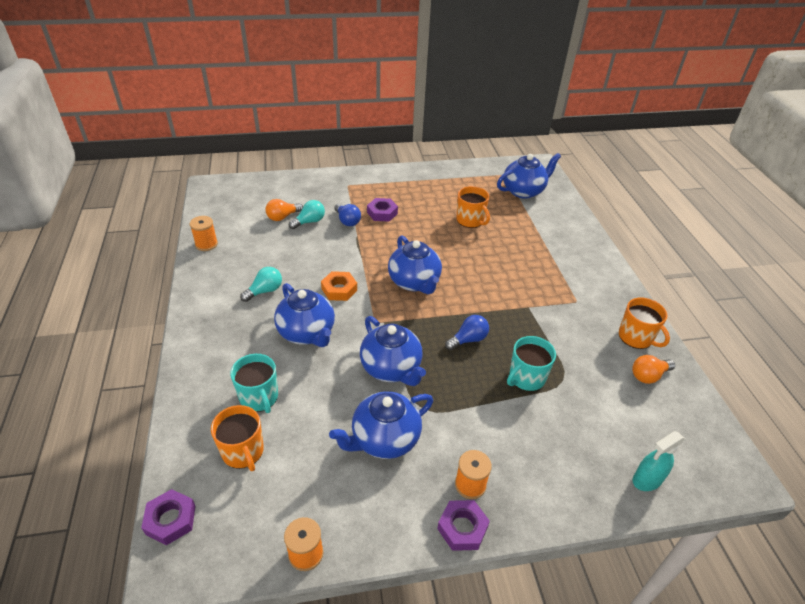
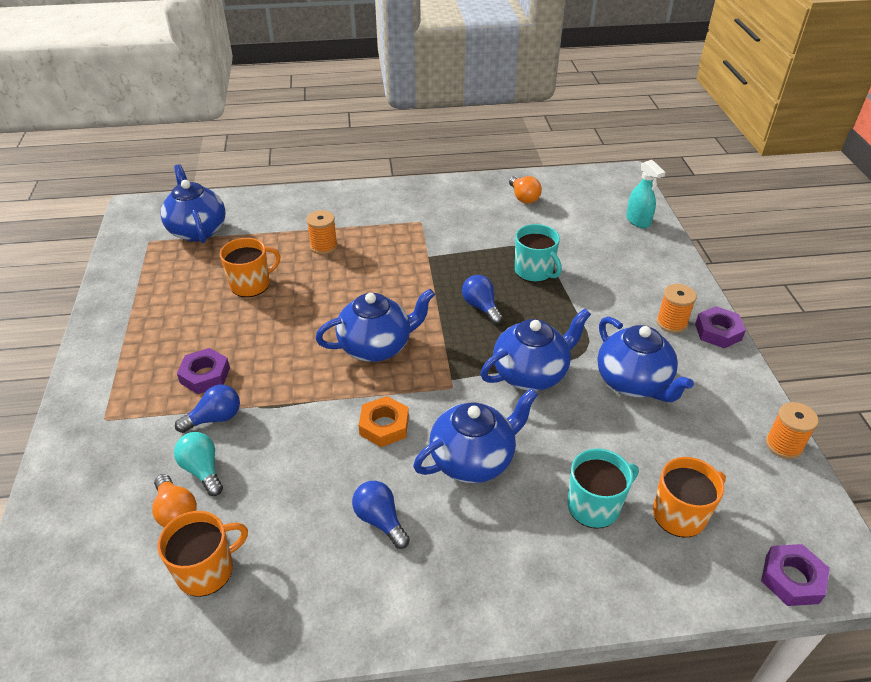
camera: 85 degrees left, 0 degrees up
(206, 244) = (233, 634): orange spool -> orange spool (324, 246)
(265, 291) = (380, 520): turquoise light bulb -> blue light bulb
(636, 337) = (474, 195): orange mug -> orange mug (206, 570)

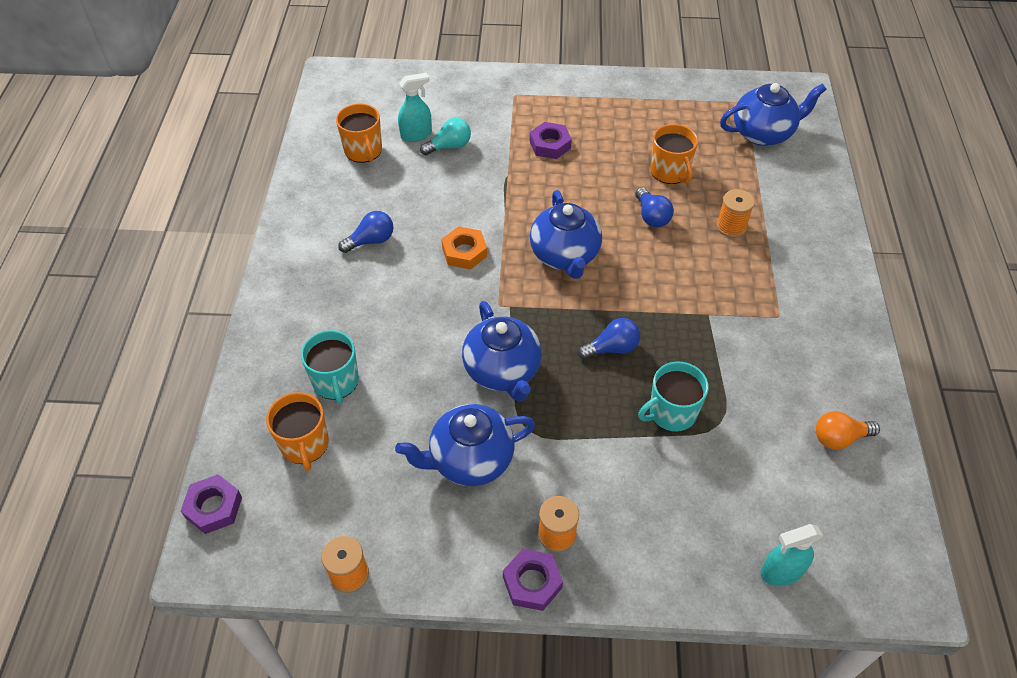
camera: 100 degrees right, 10 degrees up
(176, 511) = (416, 135): orange light bulb -> turquoise spray bottle
(215, 418) = (500, 151): blue light bulb -> blue light bulb (651, 216)
(473, 460) = (410, 307): blue teapot -> none

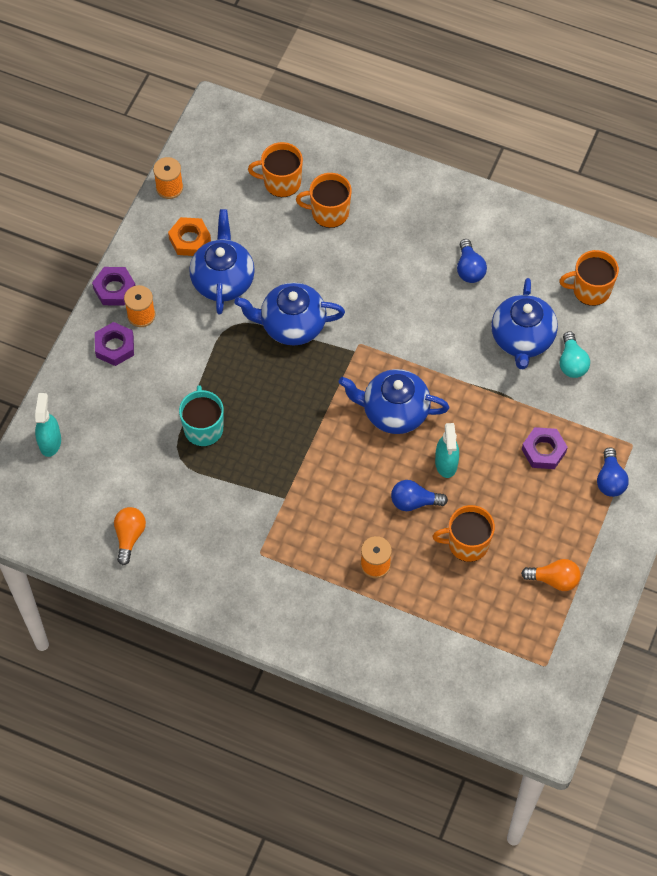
camera: 110 degrees right, 10 degrees up
(214, 507) = (254, 121): purple nut -> purple nut (115, 347)
(336, 382) = (329, 212): turquoise mug -> orange mug
(416, 135) = (599, 339): turquoise spray bottle -> turquoise spray bottle (446, 463)
(464, 252) = (429, 335): orange nut -> orange nut (190, 239)
(612, 348) = (281, 410): blue light bulb -> blue light bulb (610, 480)
(667, 113) = (554, 579): none -> orange light bulb
(763, 133) = (491, 659): blue teapot -> blue teapot (522, 339)

